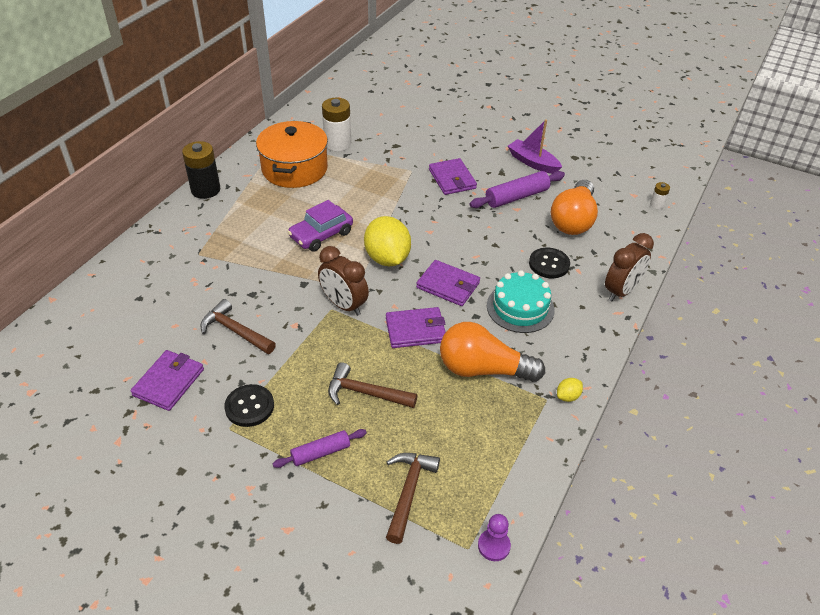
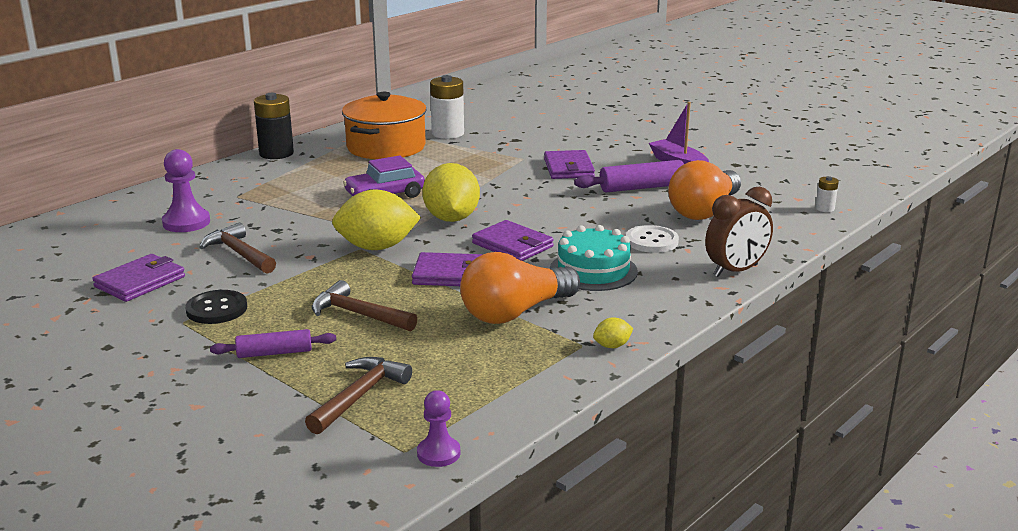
camera: 15 degrees right, 20 degrees down
(171, 296) = (186, 222): none -> purple pawn
(344, 305) = (377, 247): brown clock -> yellow lemon
(483, 369) = (515, 312): orange light bulb -> orange light bulb turned 60 degrees counterclockwise
(549, 264) = (651, 241): black button -> white button

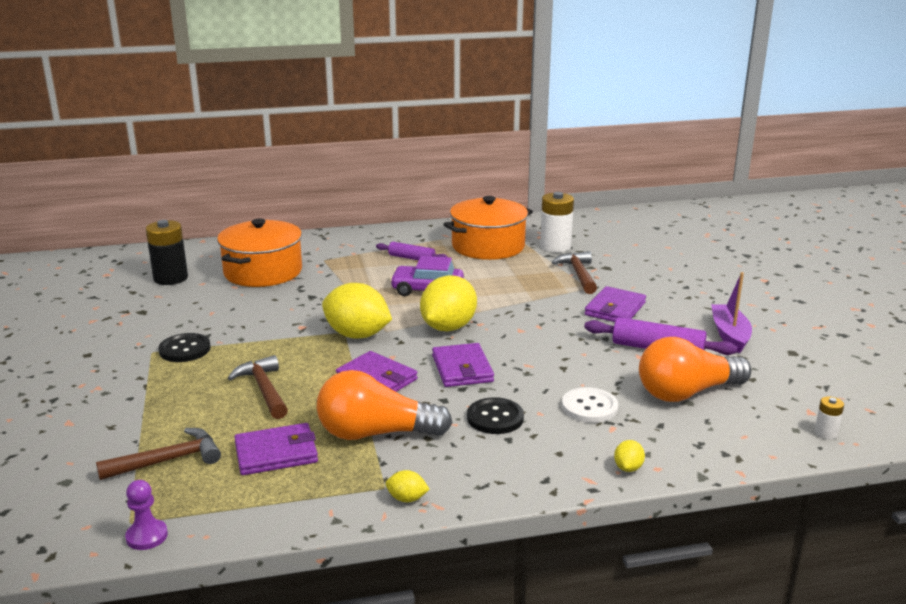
camera: 35 degrees right, 0 degrees up
(140, 282) = (172, 310): purple wallet -> purple wallet (276, 453)
(186, 222) = (263, 272): purple pawn -> orange pot
(239, 253) = (260, 308): brown hammer -> brown hammer (578, 274)
(274, 353) = (169, 400): purple rolling pin -> purple rolling pin (411, 258)
(276, 153) = (400, 231): black battery -> black battery (170, 278)
(593, 270) = (495, 418): turquoise cake -> black button
(735, 271) = (628, 468): brown clock -> yellow lemon

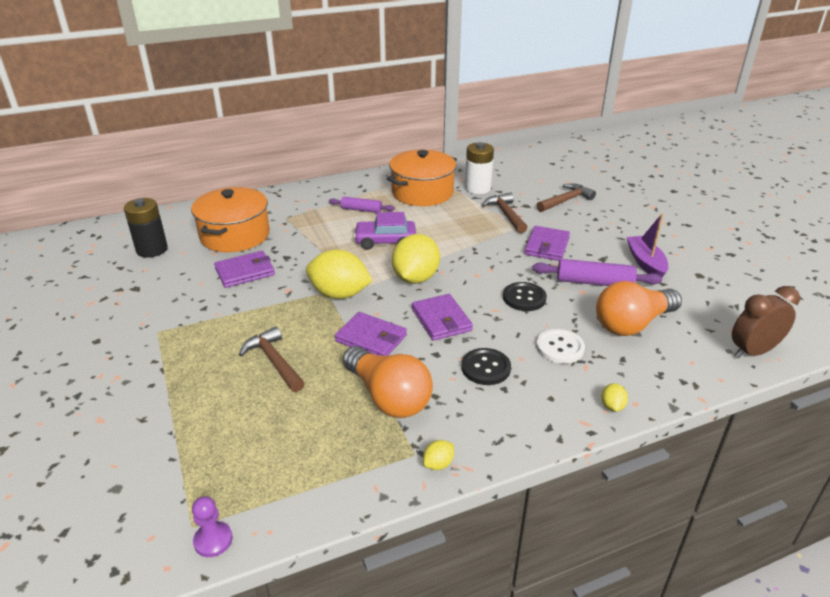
camera: 10 degrees left, 10 degrees up
(168, 461) = (208, 451): brown hammer -> brown hammer (566, 201)
(185, 349) = (188, 326): black button -> black button (524, 298)
(276, 453) = (306, 429): purple wallet -> purple wallet (245, 272)
(375, 433) = (388, 397): orange light bulb -> orange light bulb turned 120 degrees counterclockwise
(407, 499) = (438, 464): yellow lemon -> yellow lemon turned 45 degrees counterclockwise
(825, 433) = (753, 351): white battery -> brown clock

